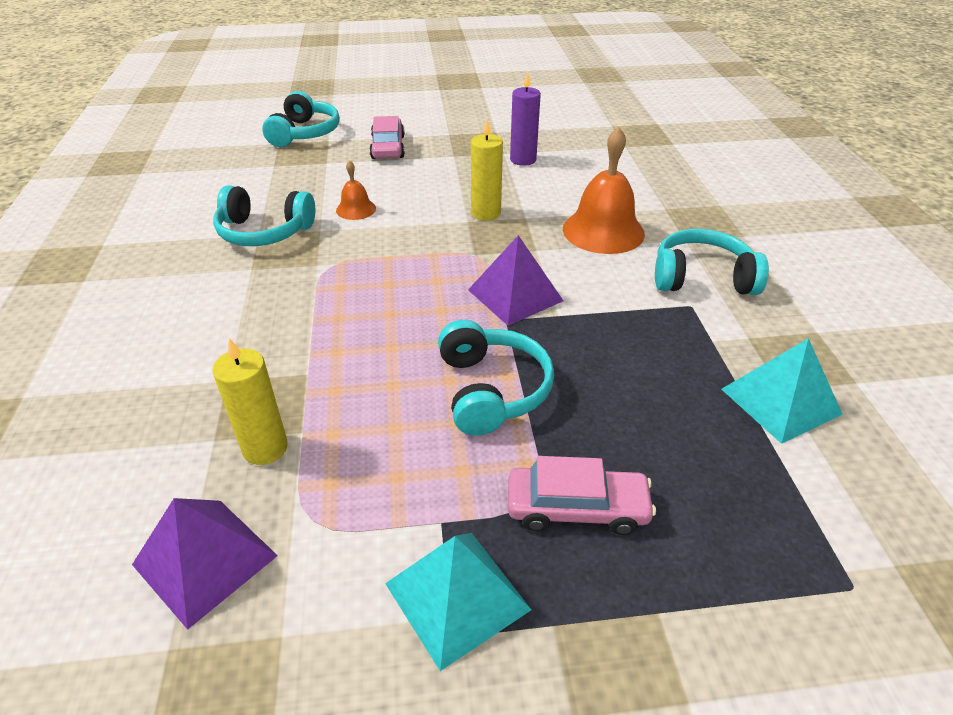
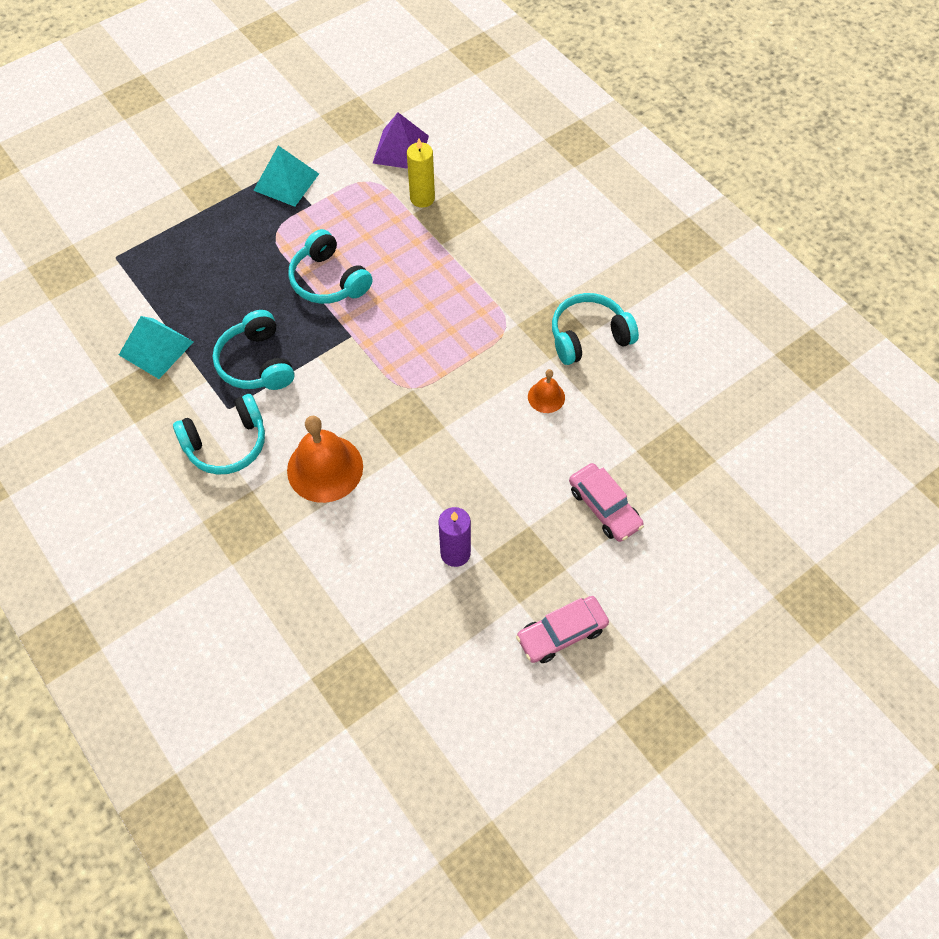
camera: 150 degrees right, 20 degrees up
(304, 133) = (710, 490): turquoise headphones -> turquoise headphones (256, 363)
(486, 213) = (436, 445): yellow candle -> none
(515, 295) = (357, 360): purple pyramid -> none
(577, 508) = (251, 237): pink car -> pink car (561, 633)

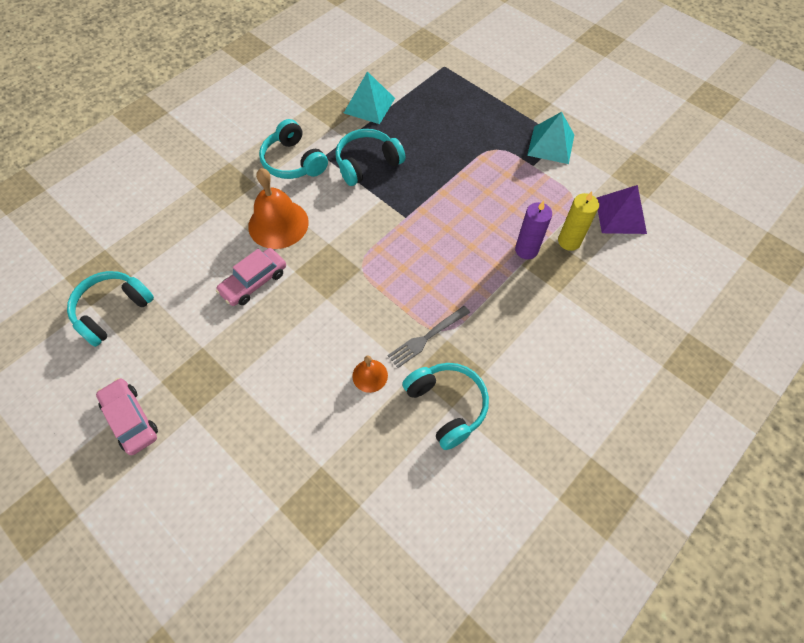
camera: 80 degrees right, 0 degrees up
(329, 280) = (457, 192): turquoise headphones -> turquoise headphones (113, 311)
(455, 553) = (206, 326): purple candle -> purple candle (526, 250)
(512, 341) = (426, 338): none -> grey fork
(604, 507) = (256, 442): pink car -> pink car (254, 282)

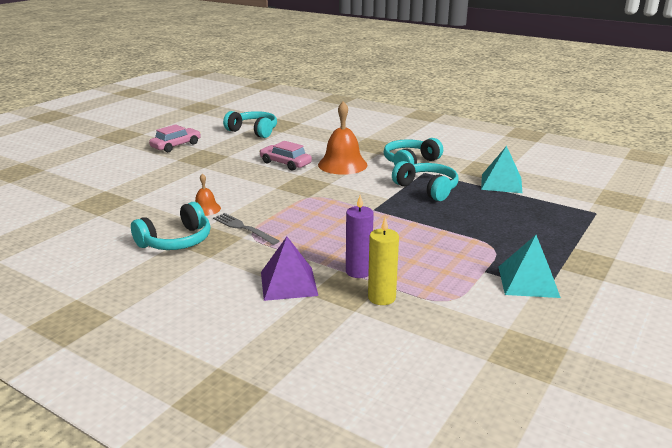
camera: 80 degrees right, 35 degrees down
(620, 215) = (441, 335): purple pyramid -> purple pyramid (288, 283)

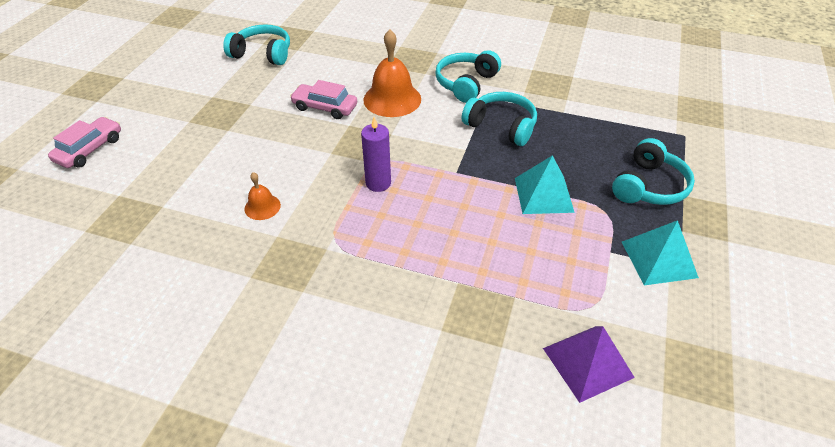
camera: 15 degrees left, 20 degrees up
(176, 145) = (176, 95): pink car -> pink car (90, 149)
(176, 241) = (250, 272): turquoise headphones -> turquoise headphones (649, 186)
(243, 228) = (321, 232): grey fork -> none
(288, 283) = (412, 318): purple pyramid -> purple pyramid (587, 362)
(358, 271) = (481, 281): purple candle -> purple candle (378, 183)
(381, 297) = (522, 319): yellow candle -> none
(501, 183) = (575, 103): turquoise pyramid -> turquoise pyramid (543, 194)

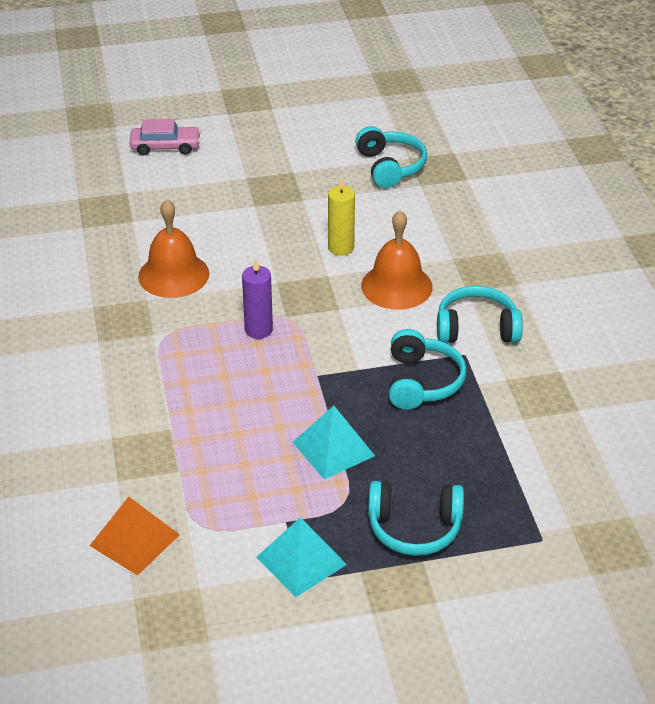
camera: 60 degrees right, 5 degrees down
(262, 207) = (173, 275): orange bell -> orange bell, size x1.96
(325, 107) = (341, 247): pink car -> yellow candle
(587, 362) = (135, 540): purple pyramid -> orange pyramid

